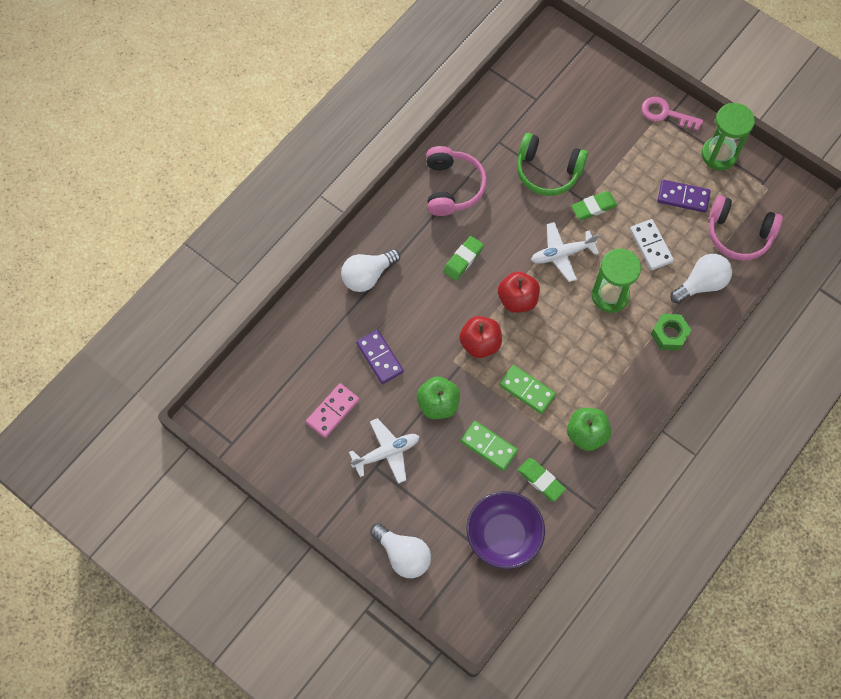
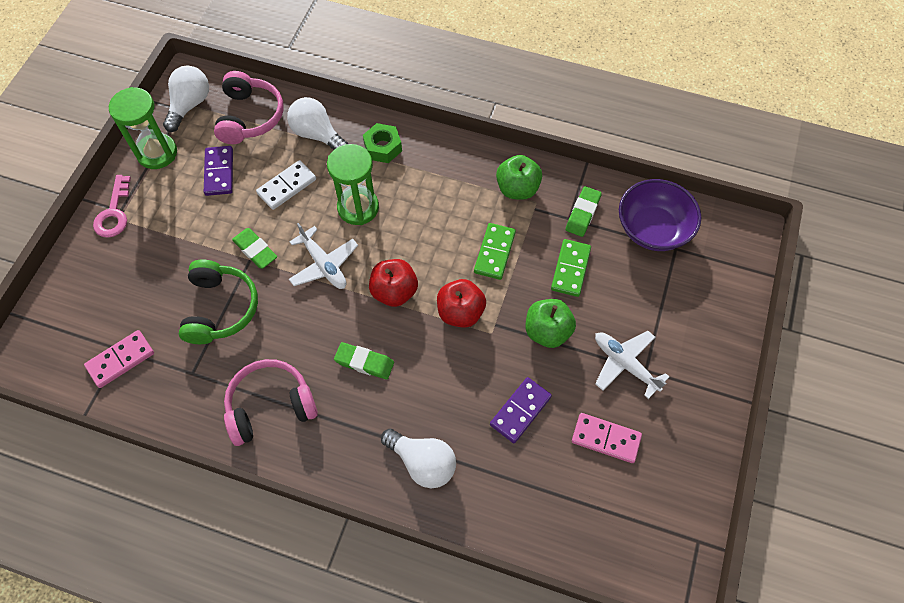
camera: 110 degrees left, 5 degrees down
(403, 555) = (720, 311): white light bulb -> white light bulb (190, 105)
(527, 98) = (121, 360): none -> pink domino

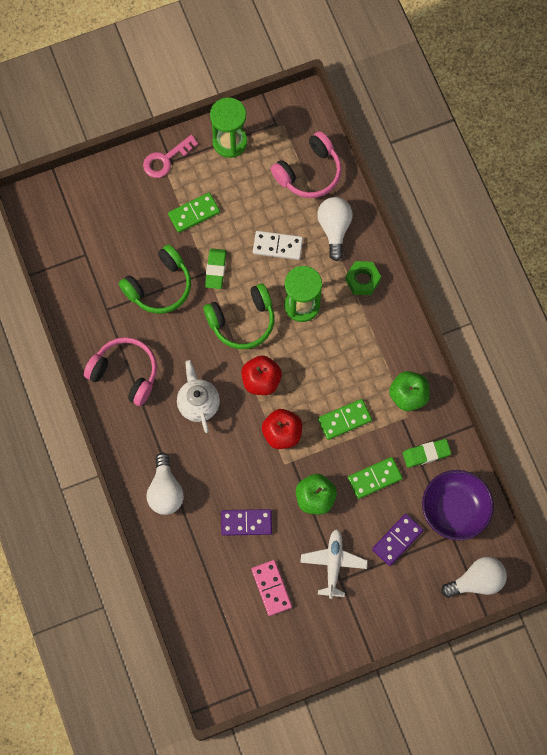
camera: 50 degrees right, 10 degrees up
(121, 360) = (79, 261): pink domino -> none
(187, 228) = (194, 213): none -> green domino
(190, 105) = (283, 125): white light bulb -> white light bulb (476, 581)
(219, 172) = (250, 194): purple domino -> purple domino (397, 540)
(324, 265) = (242, 321): white plane -> green headphones
(364, 362) = (198, 403): green eraser -> white teapot

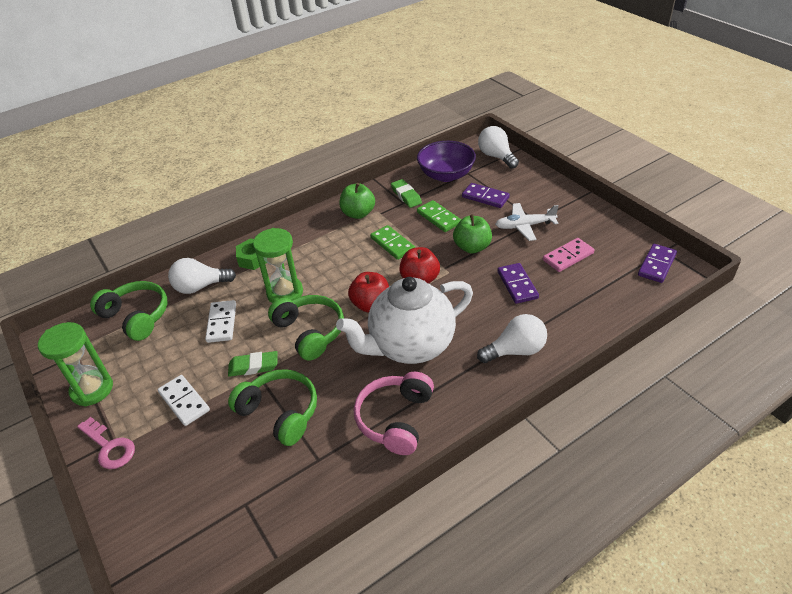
camera: 100 degrees left, 30 degrees down
(194, 213) = (184, 401): green domino -> white domino
(198, 403) = (410, 346): white teapot -> white teapot, size x1.81
(232, 670) = (657, 265): none -> purple domino
(309, 172) = (136, 317): pink headphones -> green headphones

